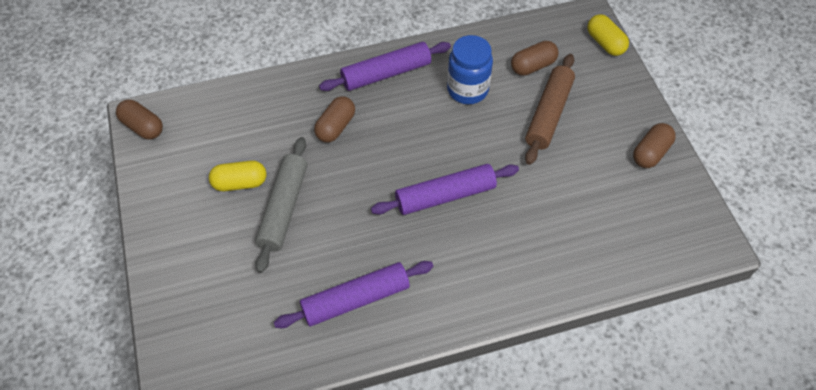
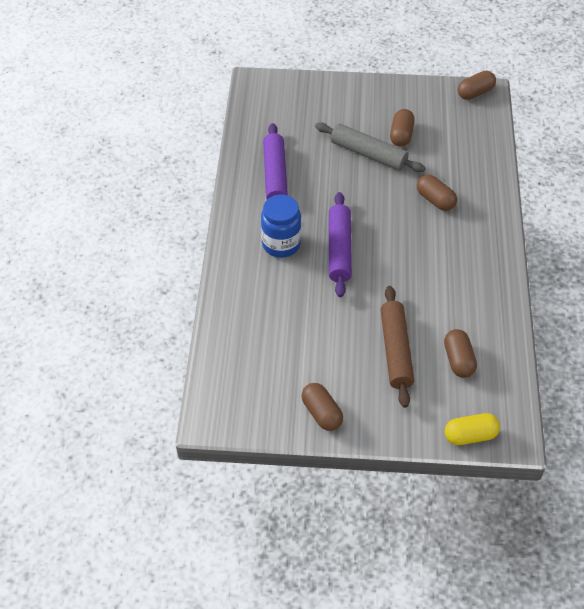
camera: 110 degrees right, 5 degrees down
(240, 183) = (401, 135): yellow capsule -> brown capsule
(386, 73) = (484, 247): purple rolling pin -> none
(467, 89) = (445, 299): blue jar -> blue jar (281, 244)
(548, 114) = (395, 350): brown rolling pin -> brown rolling pin turned 45 degrees clockwise

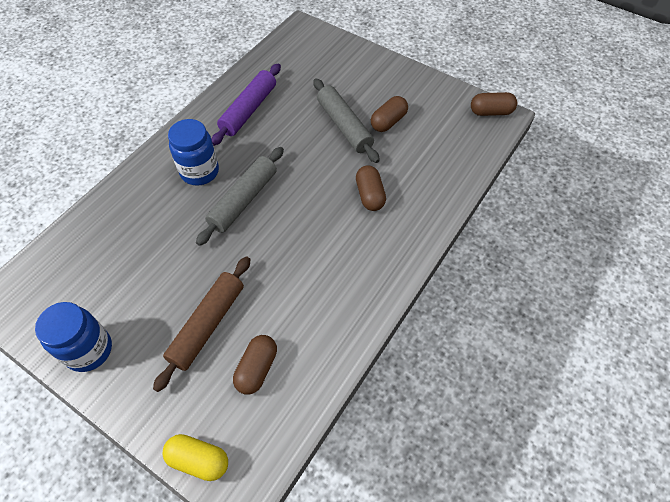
camera: 30 degrees right, 5 degrees up
(321, 413) = (89, 350): brown capsule -> blue jar
(339, 249) = (243, 200): purple rolling pin -> grey rolling pin

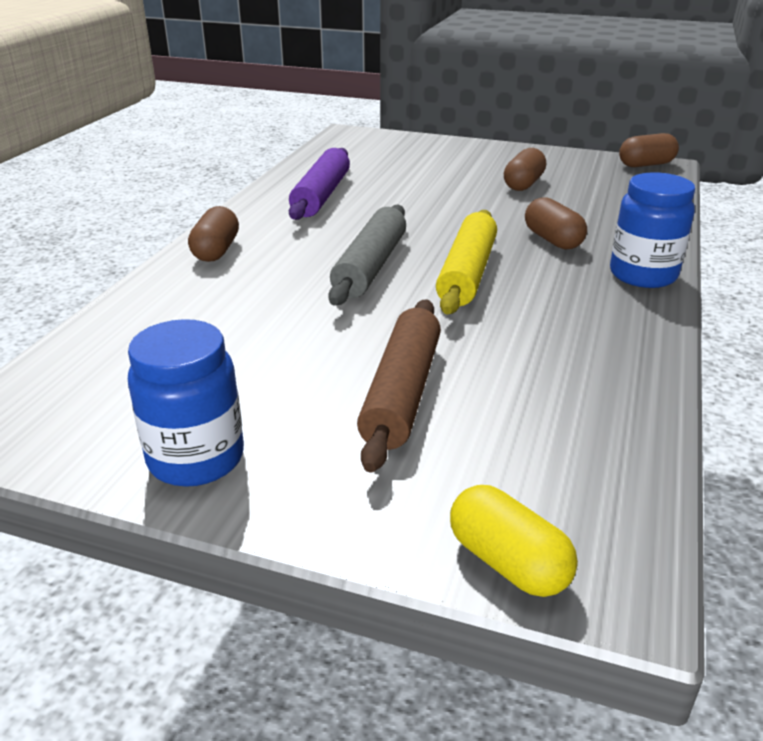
camera: 15 degrees left, 25 degrees down
(199, 171) = (283, 251): blue jar -> blue jar (643, 275)
(199, 460) = (508, 562): yellow capsule -> yellow capsule turned 45 degrees clockwise
(257, 369) = (525, 426): brown capsule -> brown capsule (216, 251)
(297, 220) = (467, 273): none -> yellow rolling pin
(344, 126) = (467, 193): grey rolling pin -> none

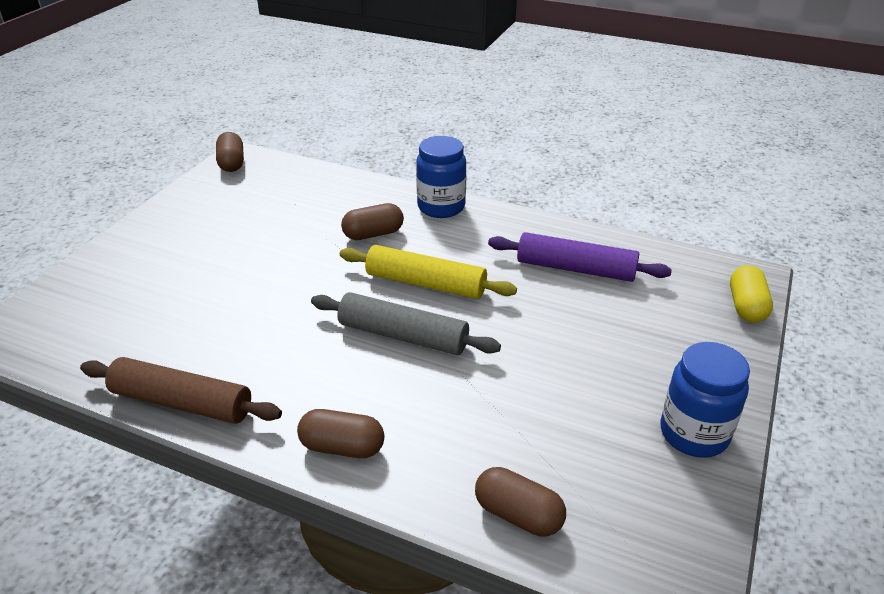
camera: 85 degrees left, 5 degrees up
(321, 195) = (213, 364): purple rolling pin -> purple rolling pin (575, 269)
(402, 392) = (600, 331): brown rolling pin -> brown rolling pin (182, 402)
(508, 562) = (746, 306): yellow capsule -> yellow capsule turned 45 degrees counterclockwise
(523, 184) = (246, 230): brown capsule -> brown capsule (518, 514)

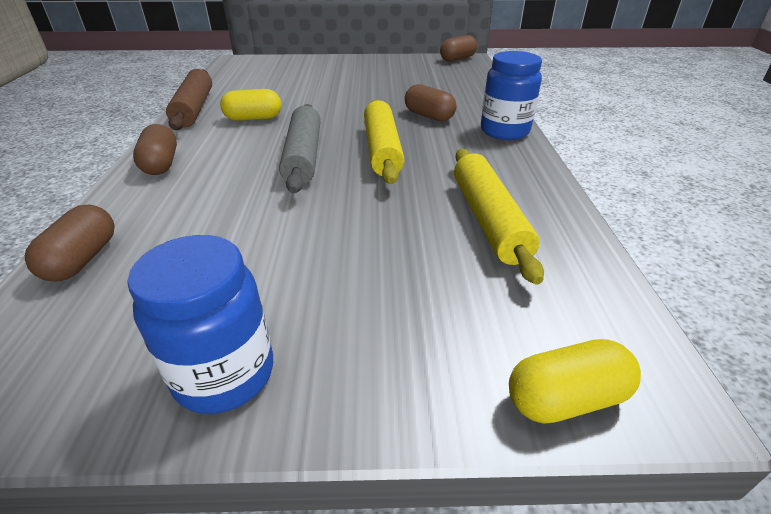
camera: 65 degrees right, 0 degrees up
(268, 353) = (253, 118): none -> yellow capsule
(575, 269) = (488, 219): purple rolling pin -> yellow rolling pin

